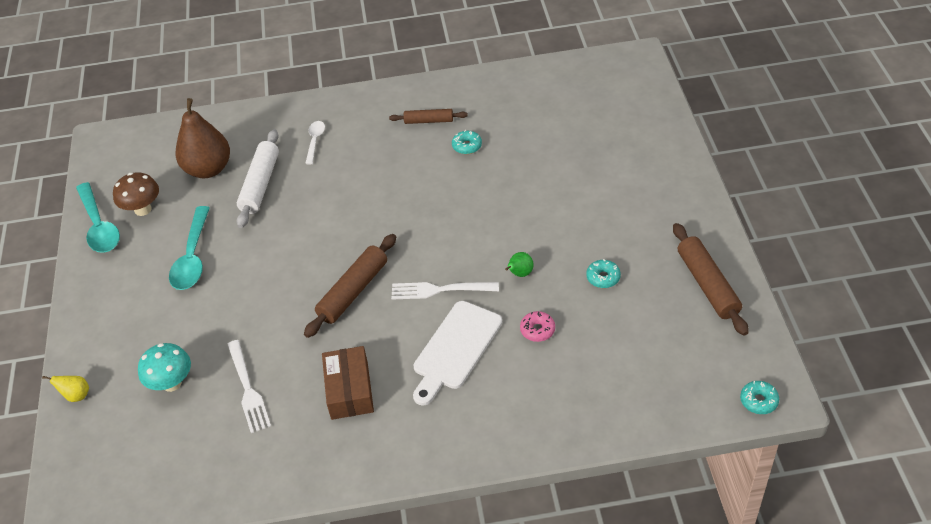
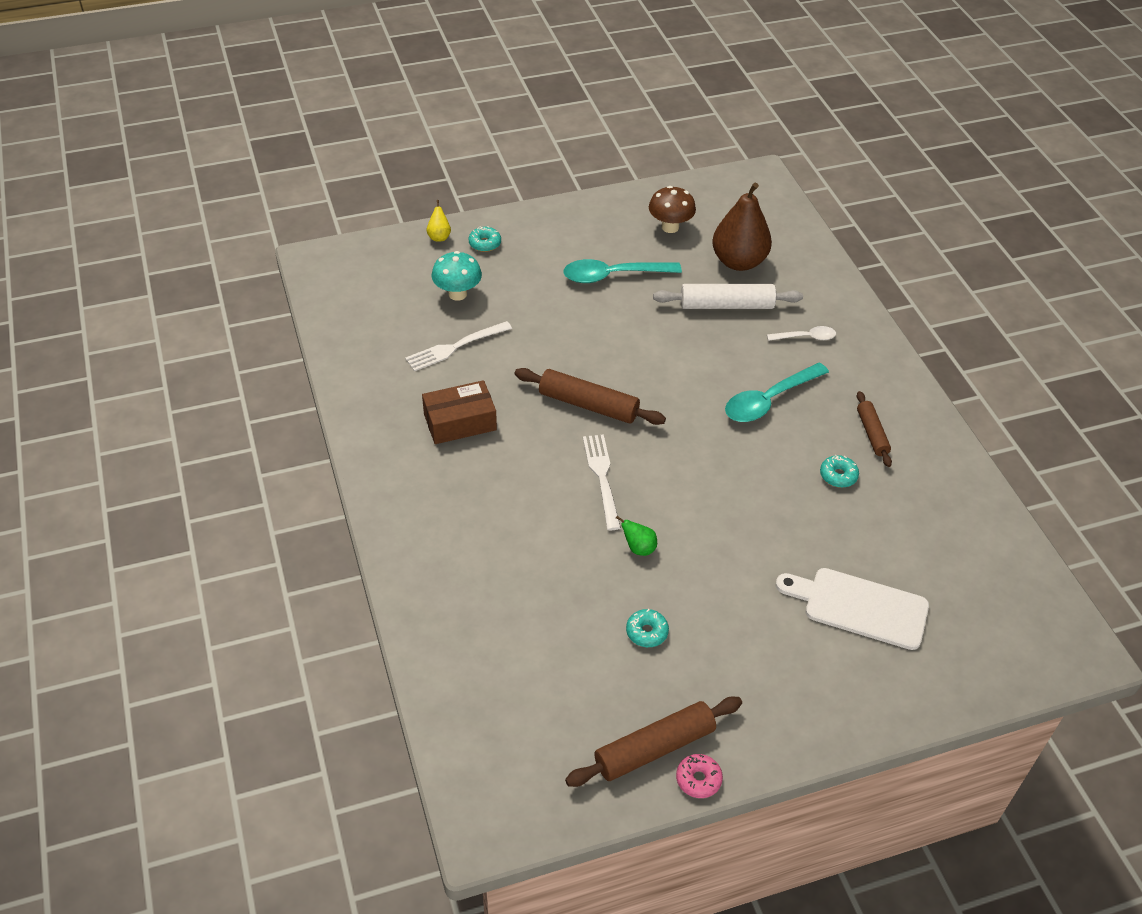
camera: 75 degrees right, 0 degrees up
(99, 226) = (641, 203): turquoise spoon -> turquoise spoon (769, 400)
(455, 349) = (521, 501): white cutting board -> white cutting board (859, 607)
(537, 330) = (557, 572): pink donut -> pink donut (698, 779)
(758, 401) = (475, 805): turquoise donut -> turquoise donut (485, 243)

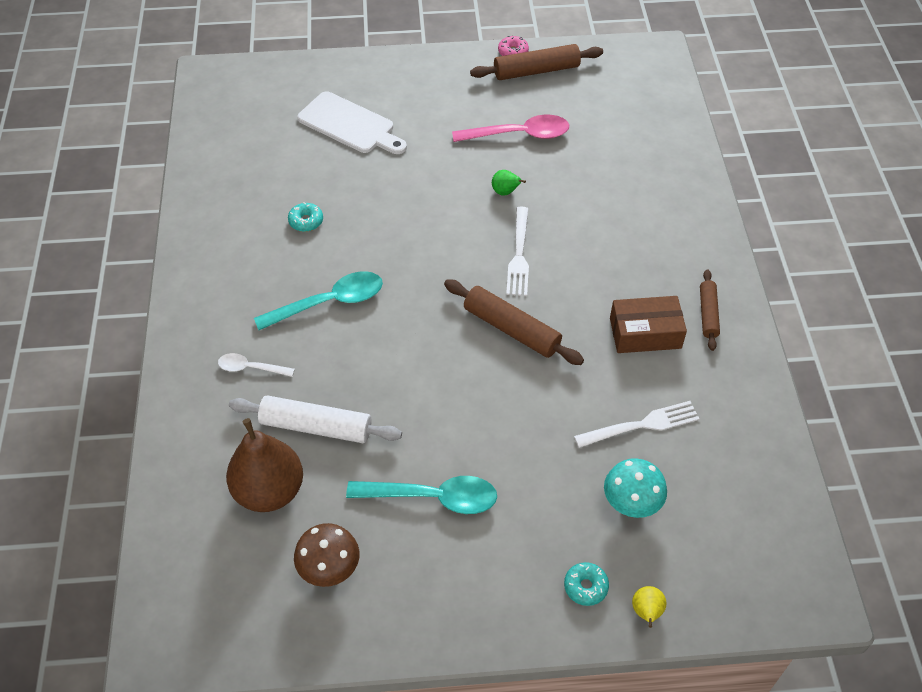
camera: 165 degrees left, 5 degrees up
(646, 632) = (519, 135): turquoise donut -> pink spoon
(872, 433) = (251, 253): brown rolling pin -> brown rolling pin (708, 314)

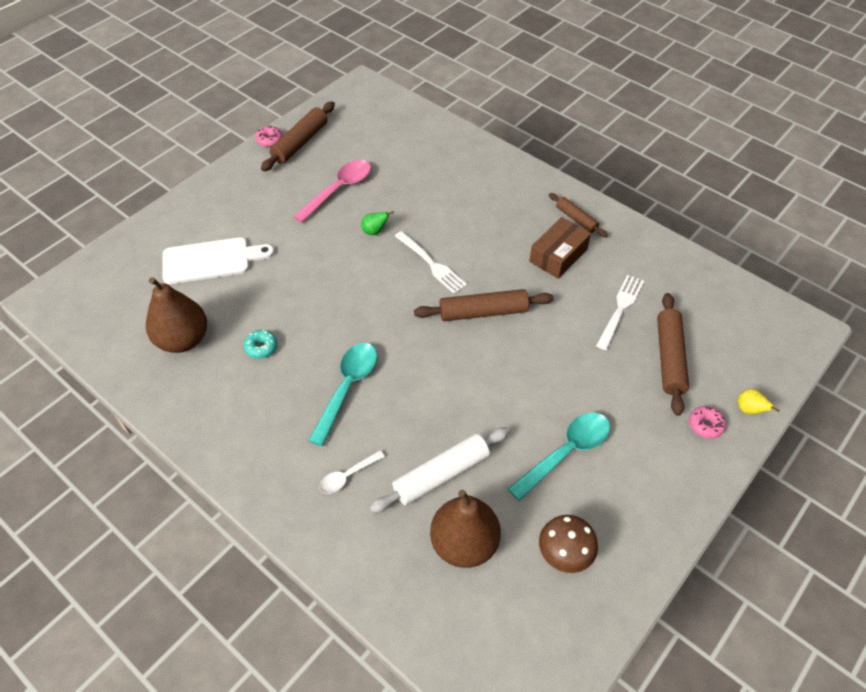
camera: 45 degrees left, 0 degrees up
(260, 173) = (183, 340): none -> brown pear
(585, 587) = (705, 425): turquoise donut -> pink donut
(631, 504) = (669, 358): turquoise mushroom -> brown rolling pin

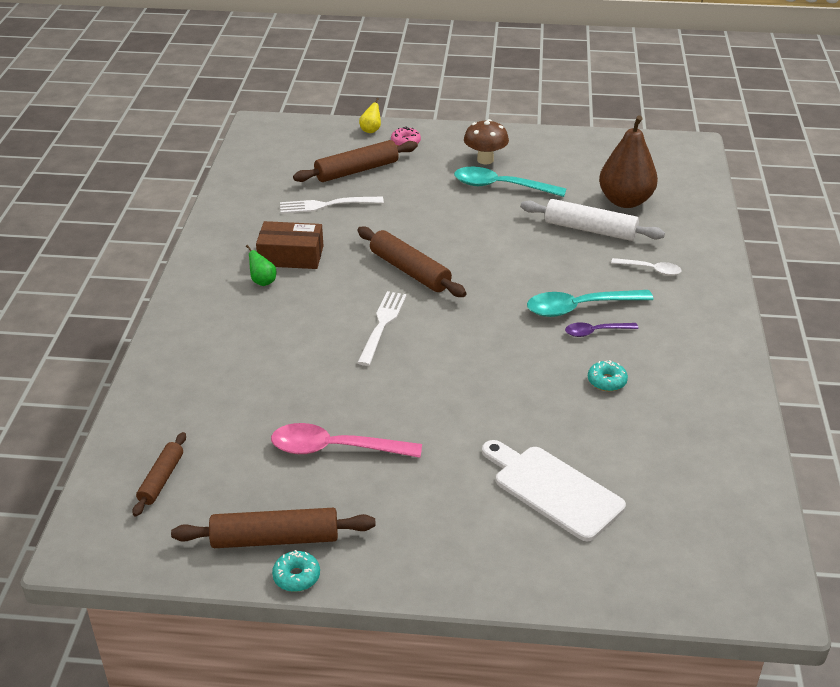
camera: 125 degrees left, 15 degrees down
(183, 340) = (666, 440): brown pear -> none
(269, 140) = (296, 576): pink donut -> turquoise donut
(312, 378) = (595, 332): none -> purple spoon
(375, 231) = (375, 385): green pear -> green pear (262, 281)
(564, 555) = (578, 164): brown mushroom -> brown mushroom (485, 160)
(576, 219) = (226, 262): brown rolling pin -> brown rolling pin (161, 479)

